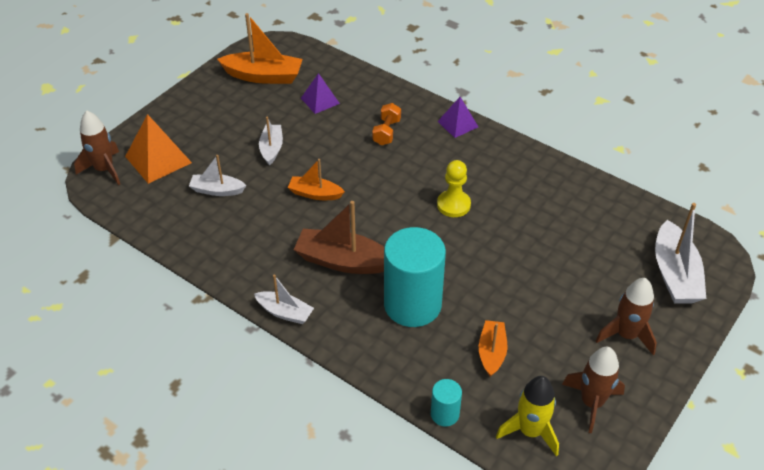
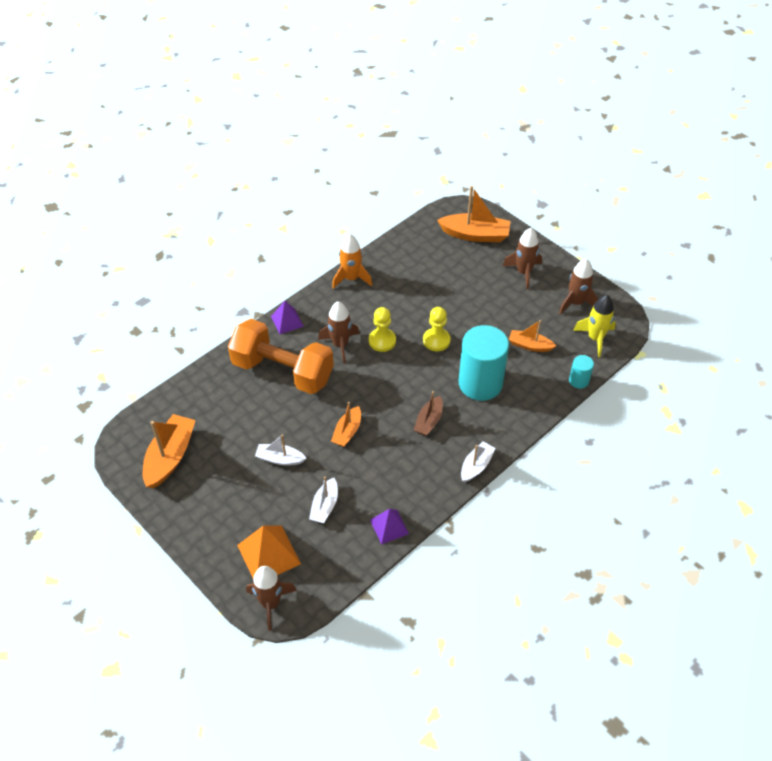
camera: 80 degrees left, 5 degrees up
(320, 100) = (223, 415): purple pyramid -> purple pyramid (389, 527)
(343, 261) = (429, 421): brown boat -> brown boat, size x0.59
(386, 132) = (283, 371): orange dumbbell -> orange dumbbell, size x2.46
(437, 170) = (340, 345): none -> brown rocket
(470, 254) = (436, 340): none -> yellow pawn
(542, 165) = (351, 278): none -> orange rocket
(674, 274) = (475, 235): white boat -> orange boat

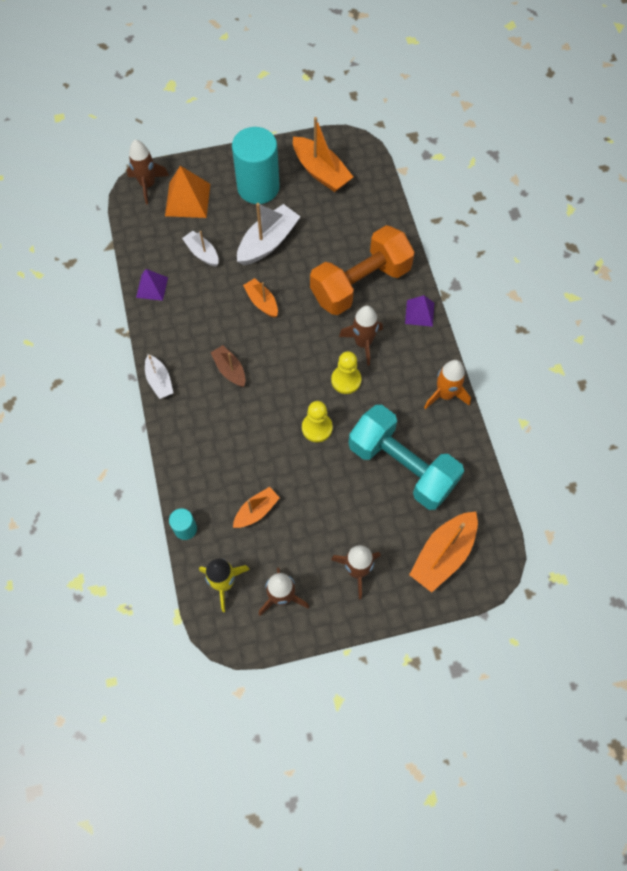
camera: 120 degrees right, 15 degrees up
(280, 459) = (268, 242): white boat -> white boat, size x1.69
(428, 279) = (402, 466): none -> turquoise dumbbell
(480, 383) = (241, 437): turquoise cylinder -> turquoise cylinder (258, 187)

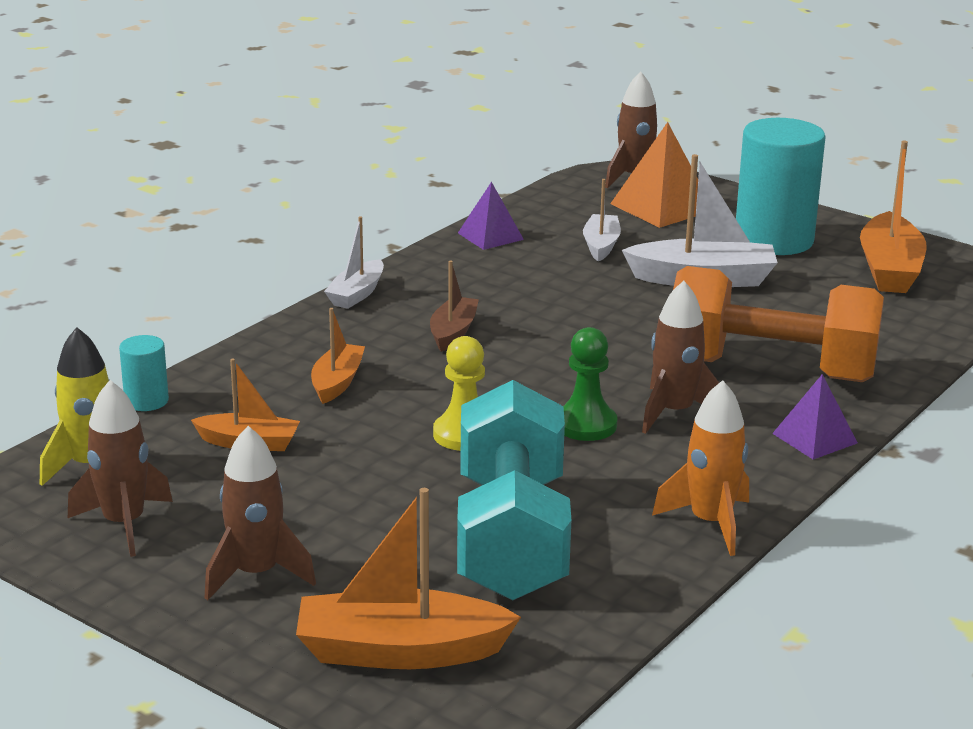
camera: 50 degrees right, 40 degrees down
(262, 302) = (601, 312): orange boat -> orange boat (337, 382)
(346, 380) = (585, 425): yellow pawn -> green pawn

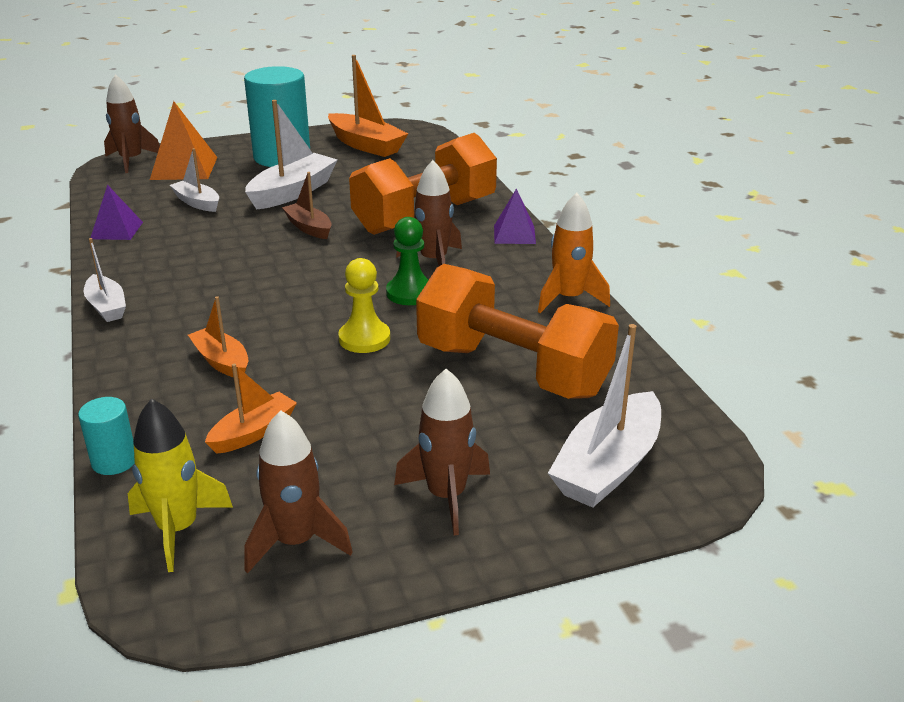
camera: 55 degrees left, 5 degrees up
(400, 651) = (608, 466): orange boat -> white boat
(453, 332) = (224, 292): brown boat -> brown boat (309, 228)
(511, 537) = (512, 370): turquoise dumbbell -> orange dumbbell

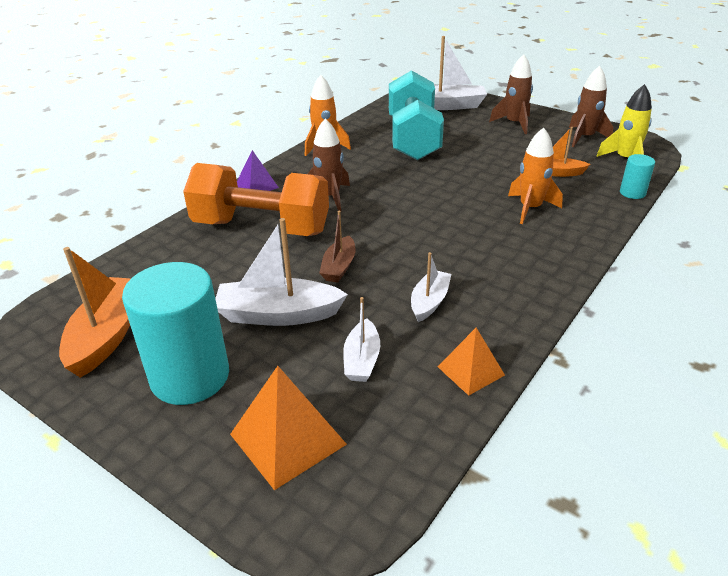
camera: 125 degrees left, 5 degrees up
(107, 307) = (559, 284): white boat -> white boat (429, 302)
(116, 230) = (471, 371): purple pyramid -> orange pyramid
(131, 160) = (308, 517): brown rocket -> none
(222, 361) = (530, 208): orange boat -> orange rocket
(364, 339) = (445, 181): yellow pawn -> none
(410, 293) = (380, 188): green pawn -> none
(512, 370) = (413, 139): orange dumbbell -> turquoise dumbbell

